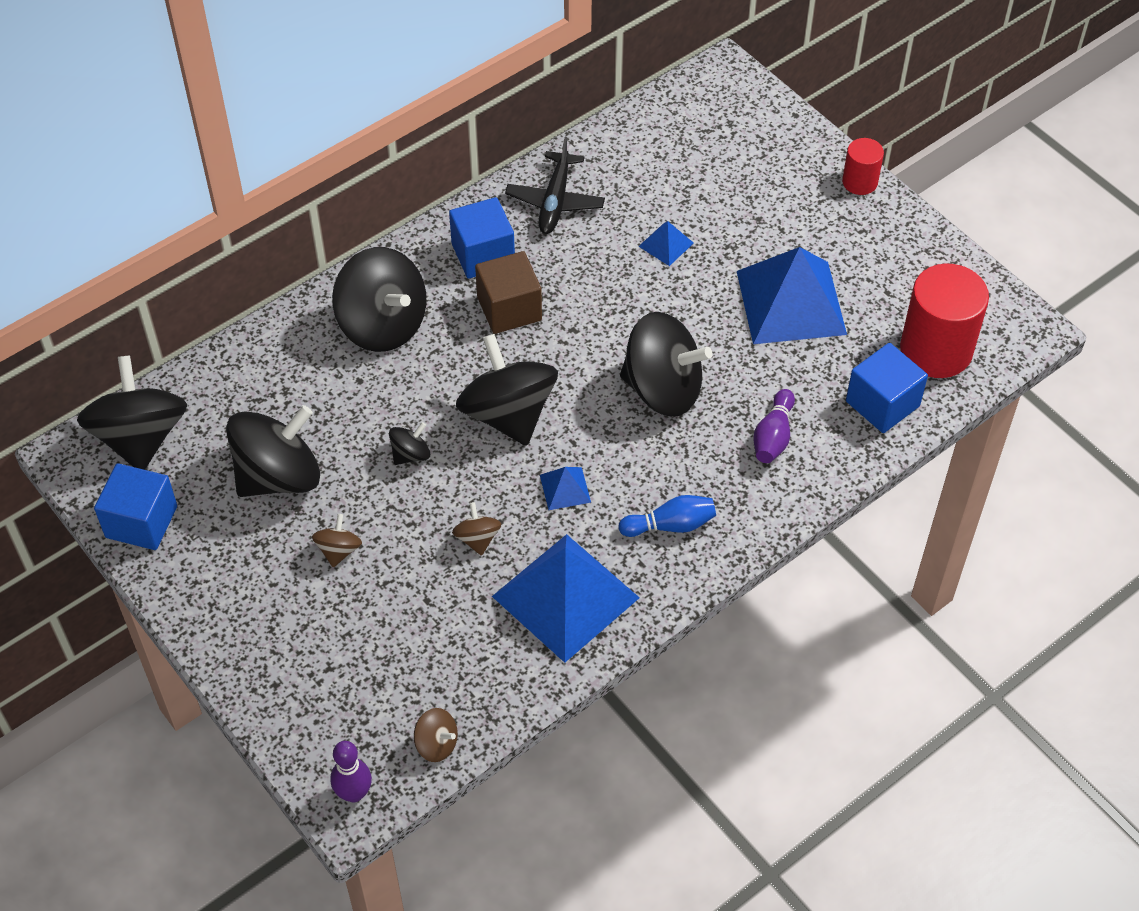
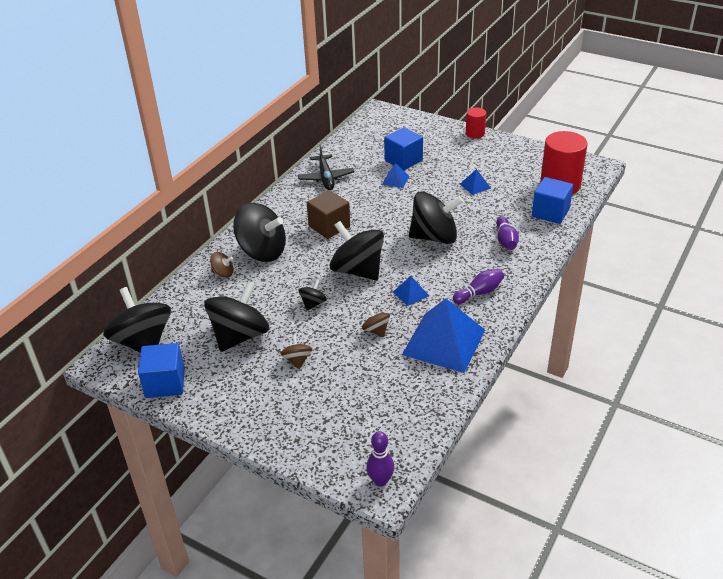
camera: 20 degrees left, 15 degrees down
(436, 744) = (415, 437): brown spinning top -> brown spinning top (223, 273)
(483, 254) = (300, 208): blue cube -> blue cube (403, 160)
(670, 525) = (479, 293): blue bowling pin -> purple bowling pin
(791, 302) = (475, 186): blue pyramid -> blue pyramid, size x0.43

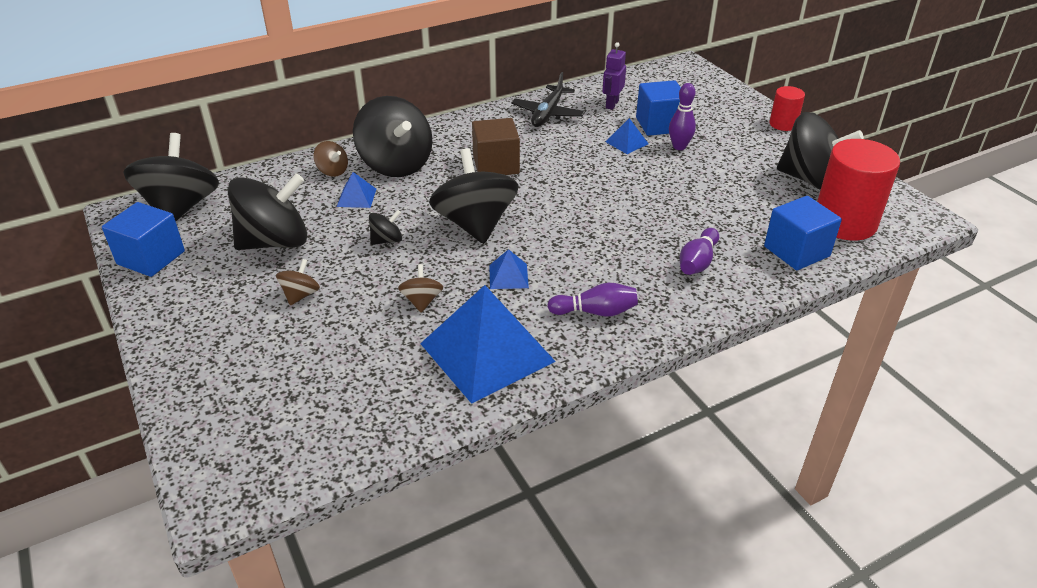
camera: 30 degrees right, 0 degrees up
(360, 156) = (612, 104): none -> purple robot
(380, 481) = (227, 487): purple bowling pin -> purple bowling pin (679, 147)
(434, 237) = (607, 223): black spinning top -> black spinning top (810, 180)
(475, 186) = (722, 183): blue pyramid -> blue pyramid (356, 197)

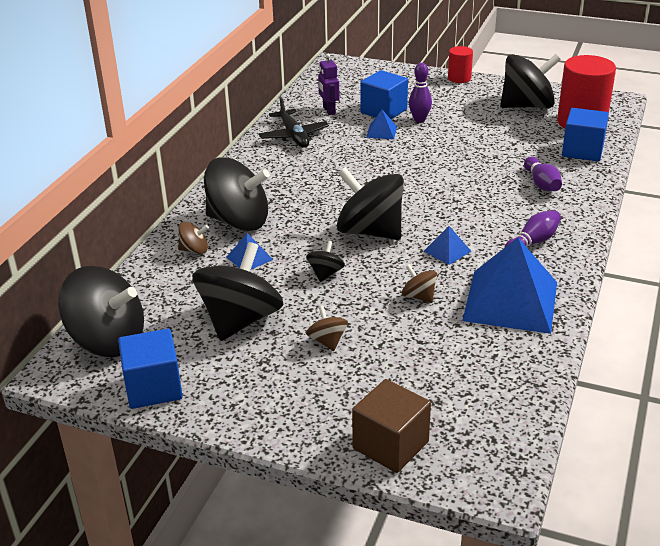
camera: 40 degrees left, 5 degrees down
(181, 207) = (108, 341): black spinning top -> black spinning top turned 150 degrees clockwise
(496, 165) = (316, 187): brown cube -> brown cube (390, 445)

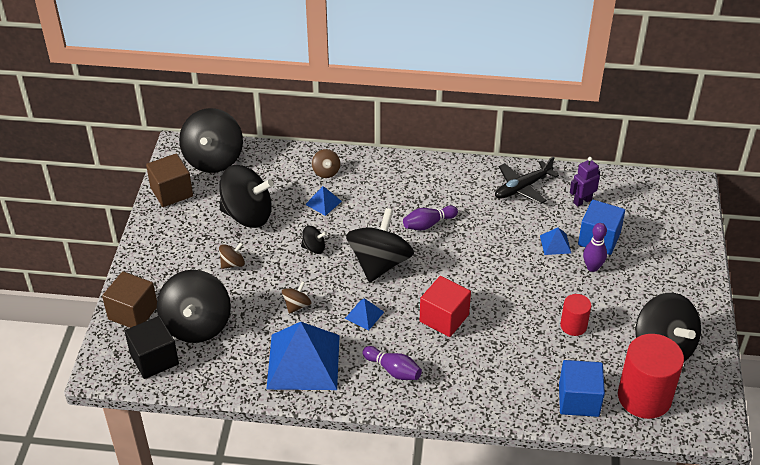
camera: 75 degrees right, 10 degrees up
(153, 387) = (171, 192): blue cube -> brown cube
(238, 221) = (372, 185): black spinning top -> black spinning top (197, 325)
(459, 78) = (704, 286): red cylinder -> red cylinder (573, 326)
(464, 203) = (444, 318): none -> red cube
(485, 428) = (154, 359): none -> black cube
(541, 184) = (498, 370): purple bowling pin -> purple bowling pin (428, 224)

